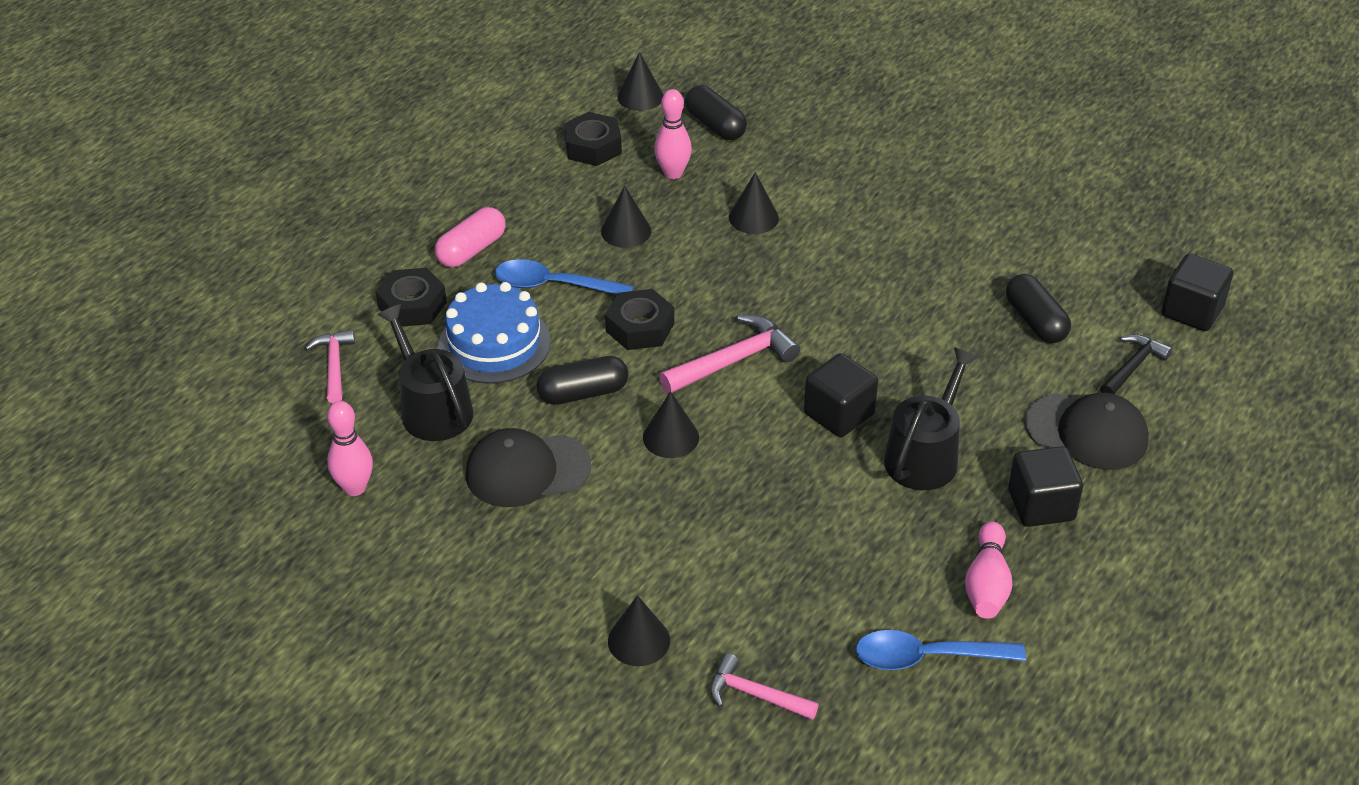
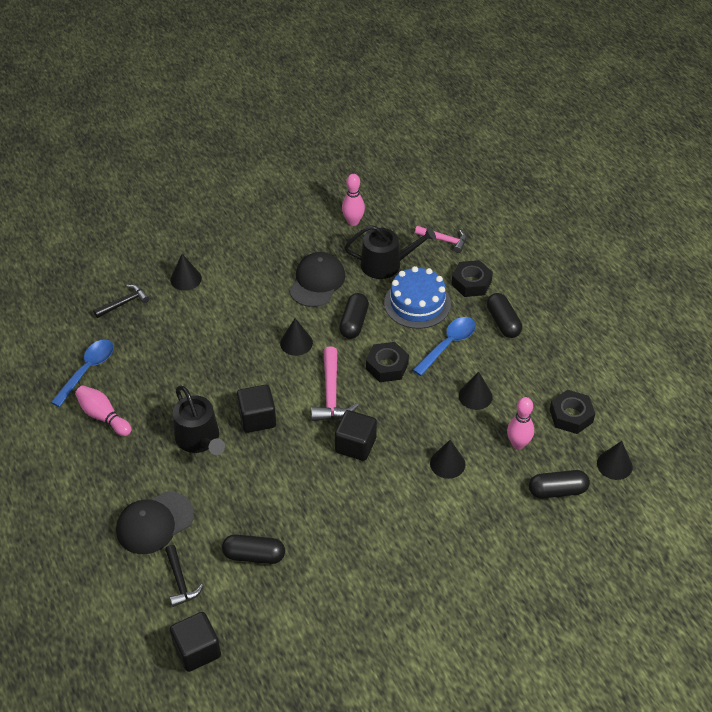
camera: 120 degrees right, 5 degrees up
(471, 250) = (503, 322): pink capsule -> black capsule
(755, 695) = (124, 303): pink hammer -> black hammer
(1041, 505) = (127, 469): black cube -> black cube (355, 445)

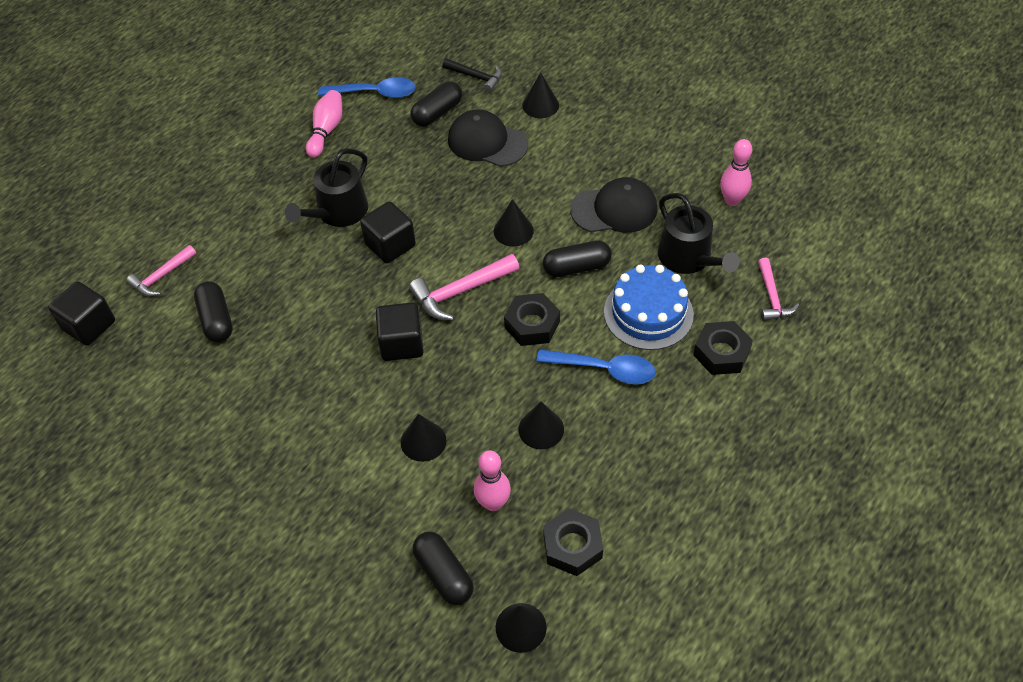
camera: 65 degrees right, 5 degrees up
(154, 523) = (220, 226): black cap -> black cap (487, 142)
(180, 581) = (161, 276): black hammer -> pink hammer
(503, 322) = (679, 412): black capsule -> black capsule (437, 113)

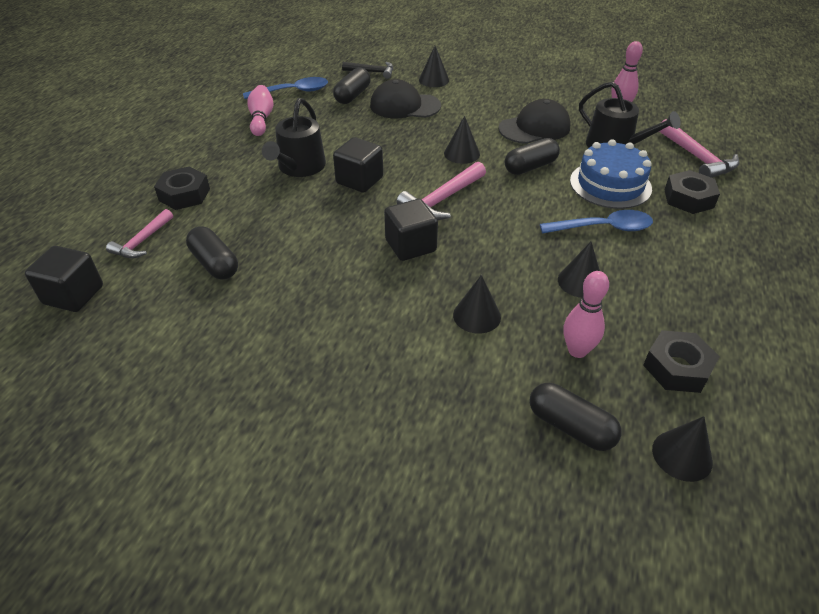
camera: 20 degrees left, 10 degrees down
(532, 324) = (519, 210): black nut -> black nut (184, 194)
(772, 297) = (696, 158): pink hammer -> pink hammer, size x1.51

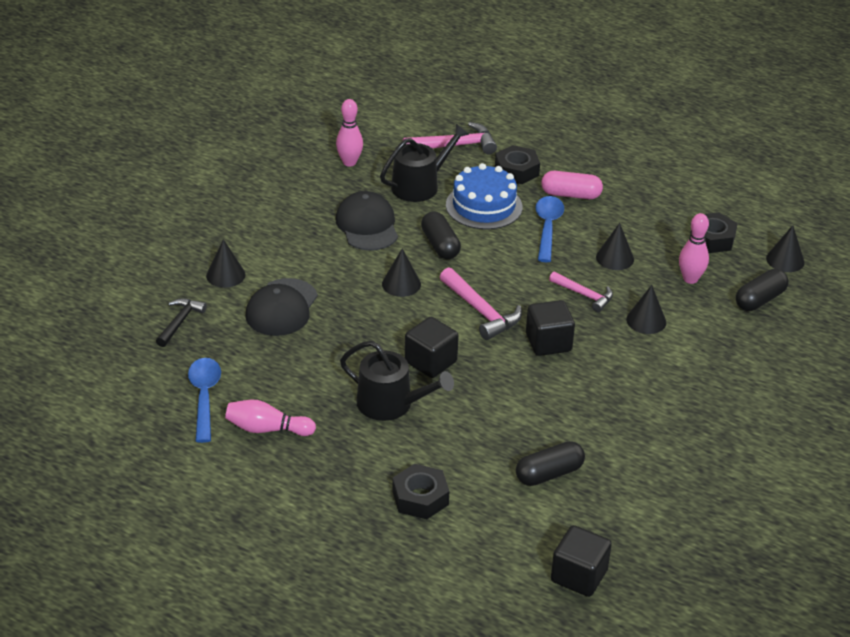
camera: 80 degrees left, 5 degrees down
(142, 241) = (501, 529): pink hammer -> pink hammer (584, 295)
(352, 95) = (237, 346): black capsule -> none
(676, 239) = (571, 195): none -> pink capsule

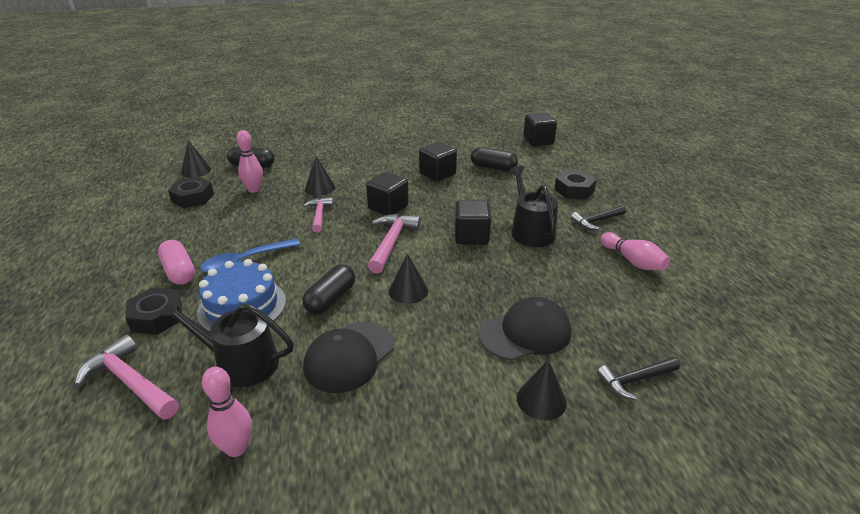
camera: 130 degrees left, 5 degrees down
(204, 397) = (664, 305): blue spoon -> none
(347, 462) = (596, 221): none -> black hammer
(584, 419) = (437, 174): none -> black cube
(615, 258) = (258, 221): black cone -> none

